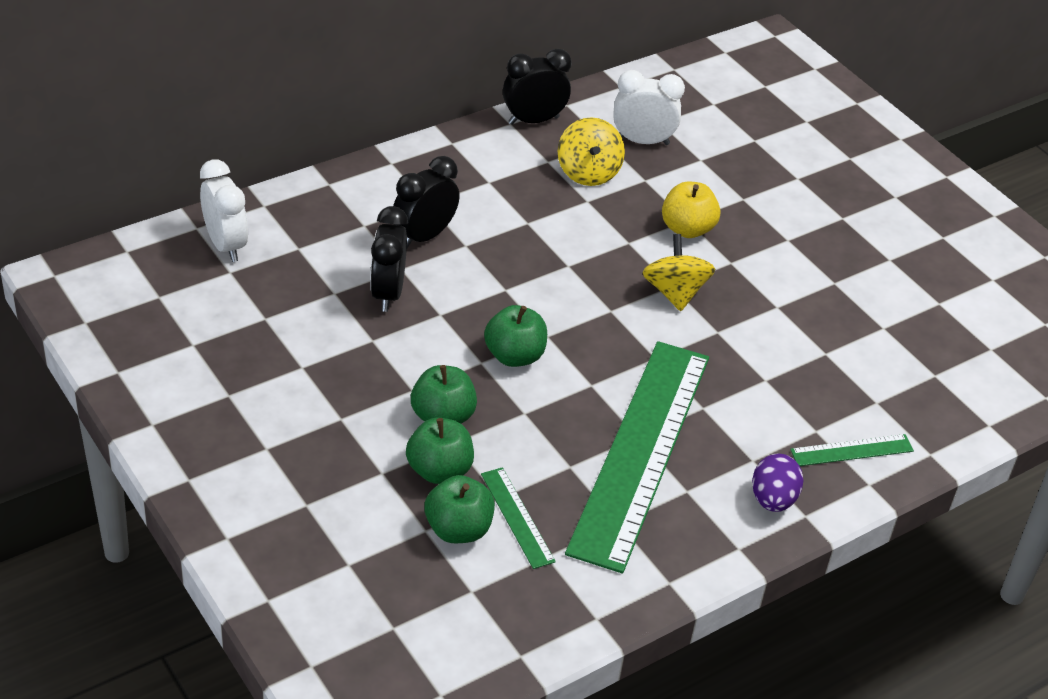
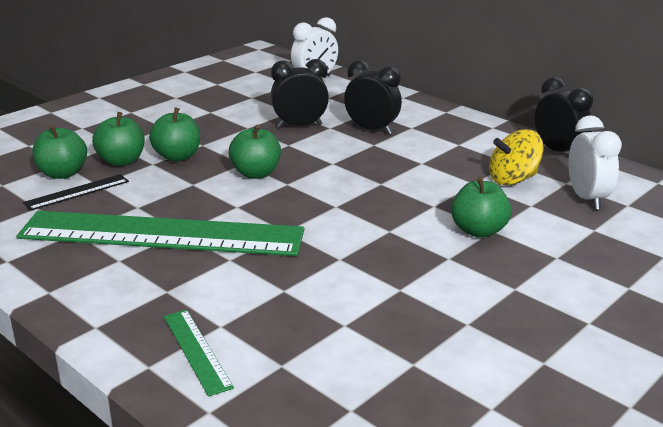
camera: 80 degrees right, 15 degrees down
(517, 517) = (77, 192): green ruler -> black ruler
(674, 292) = (380, 232): yellow spinning top -> none
(687, 229) = (478, 231): yellow apple -> green apple
(772, 499) = (114, 305): purple egg -> none

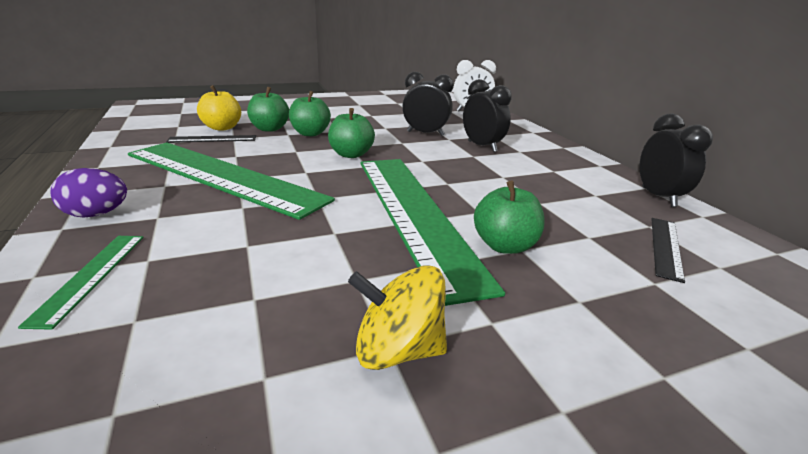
camera: 25 degrees right, 0 degrees up
(62, 173) = (222, 128): green apple -> yellow apple
(105, 305) = (97, 214): none -> purple egg
(384, 222) = (413, 213): none -> green ruler
(513, 179) = (586, 209): yellow spinning top -> yellow spinning top (398, 350)
(587, 198) = (666, 247): white clock -> black ruler

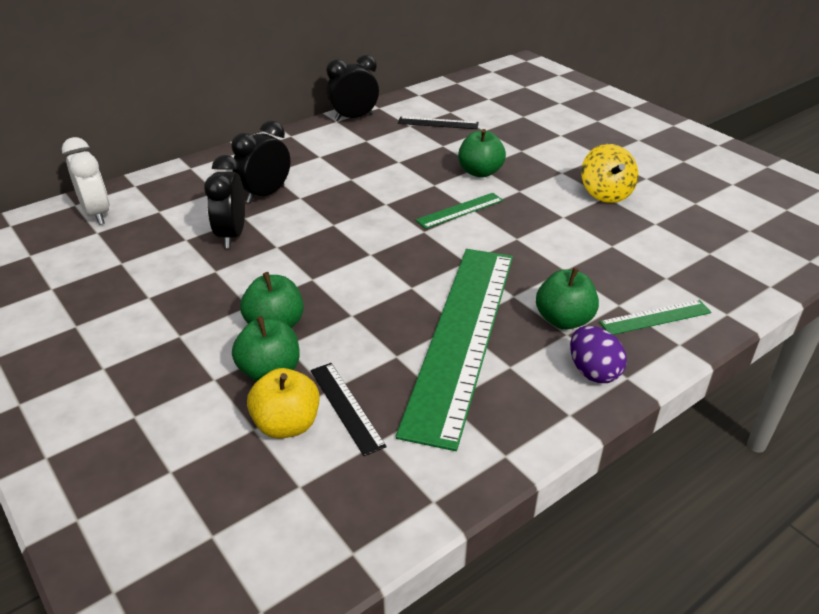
camera: 105 degrees left, 10 degrees up
(351, 154) = (341, 271): green apple -> green apple (564, 320)
(413, 213) = (460, 210): green ruler -> green ruler, size x0.40

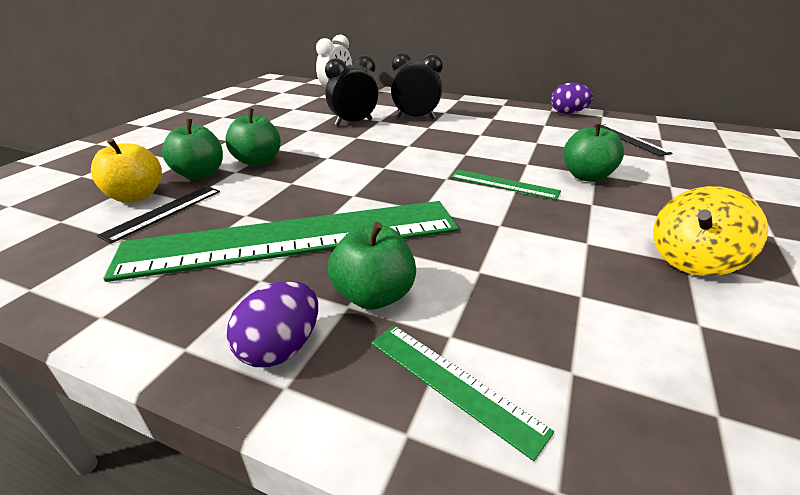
camera: 60 degrees right, 5 degrees down
(354, 118) = (567, 113): black clock -> purple egg

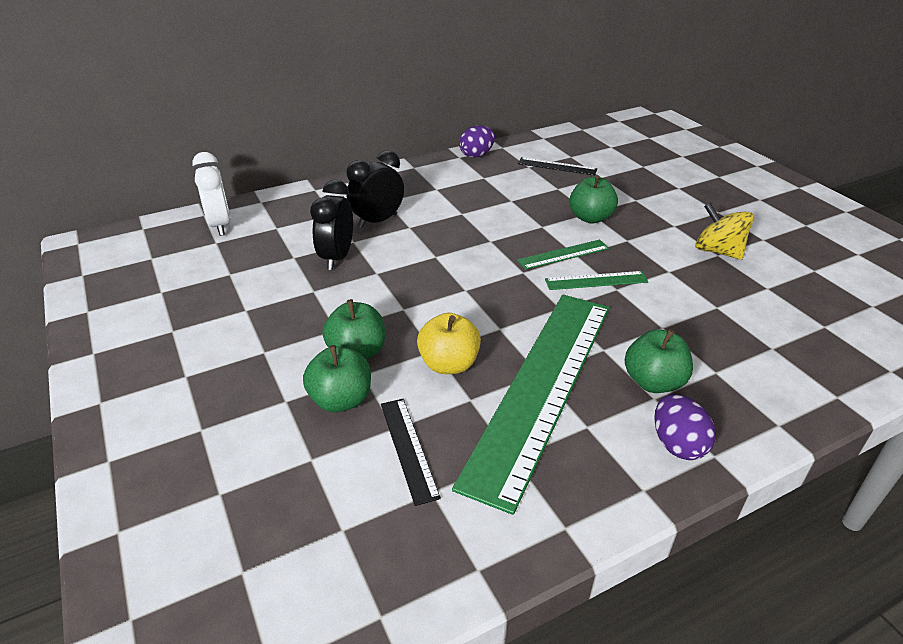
camera: 50 degrees left, 5 degrees up
(136, 196) = (345, 459): yellow apple -> yellow apple (449, 364)
(453, 383) = (755, 391): green ruler -> green ruler (596, 280)
(693, 260) = (718, 251): yellow spinning top -> yellow spinning top turned 135 degrees clockwise

